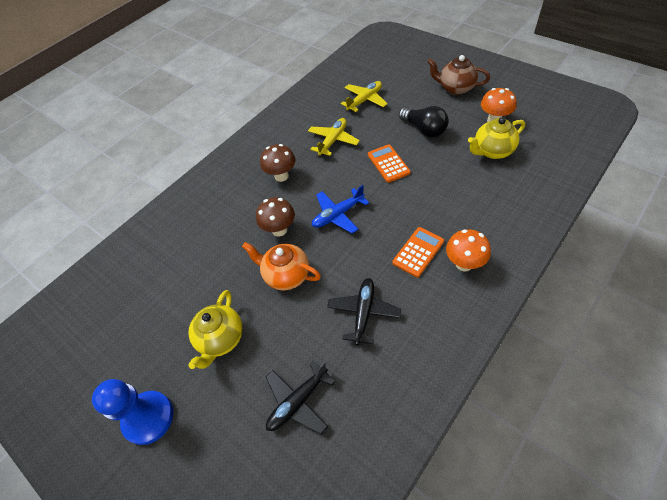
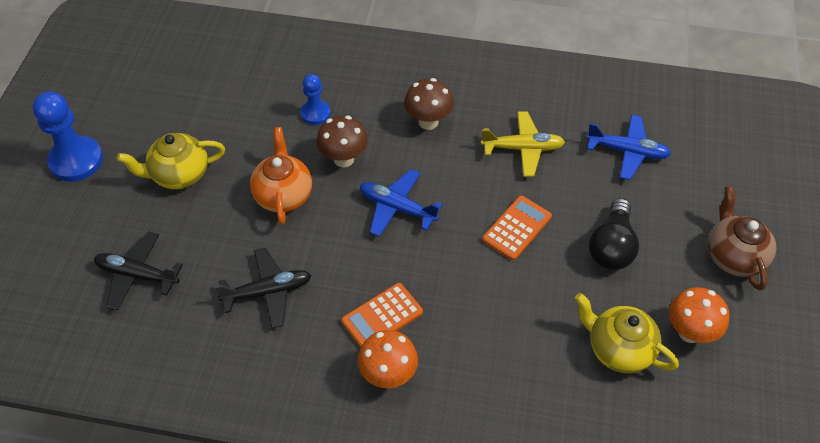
camera: 55 degrees right, 0 degrees up
(229, 232) = (315, 113): none -> blue pawn
(364, 100) = (627, 151): yellow plane -> blue plane
(418, 252) = (382, 317): orange calculator -> orange calculator turned 135 degrees clockwise

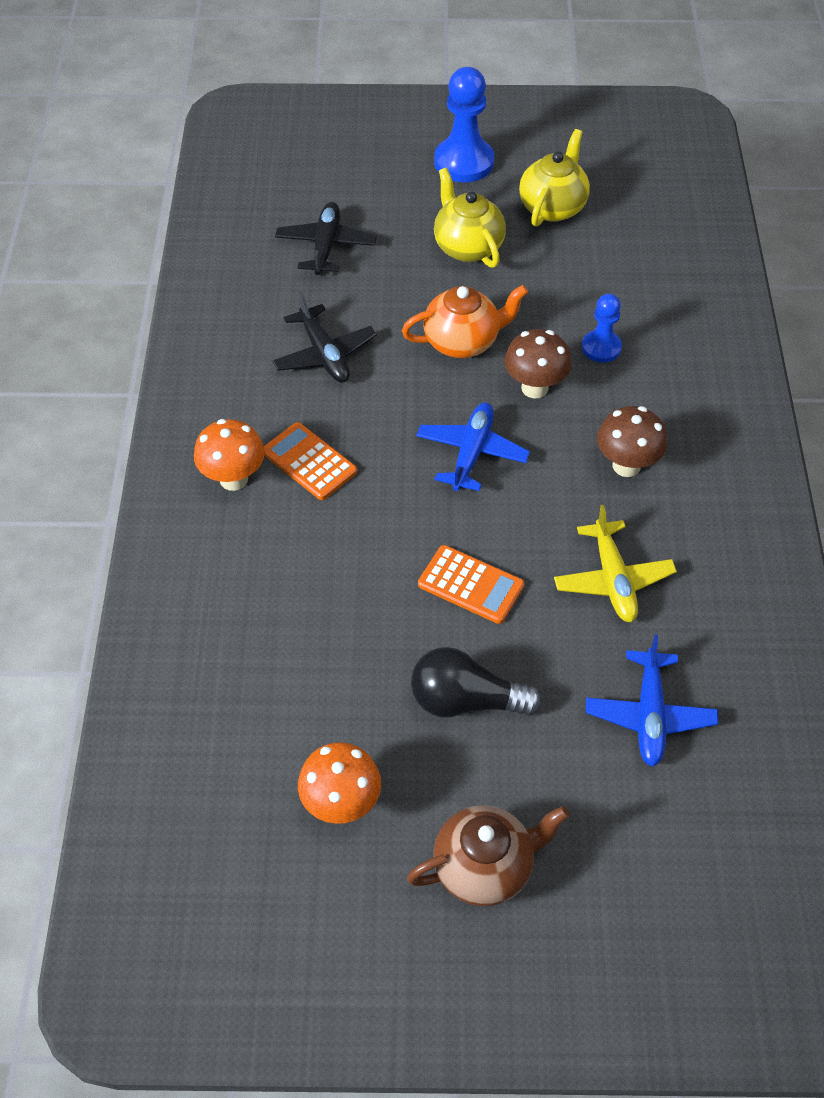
camera: 80 degrees right, 0 degrees up
(618, 349) = (301, 716): yellow teapot -> yellow teapot (552, 207)

